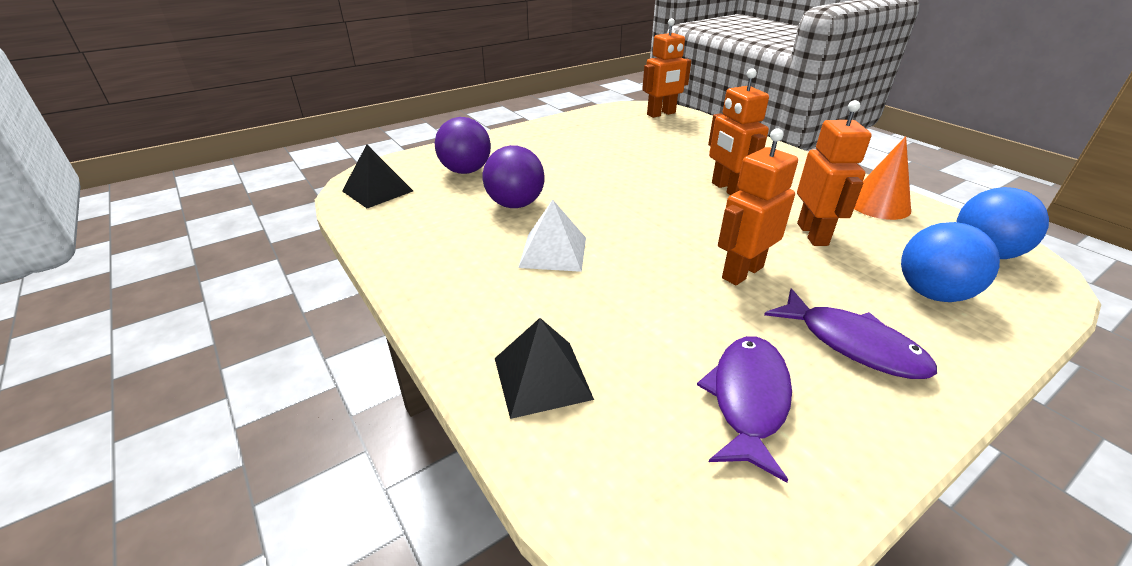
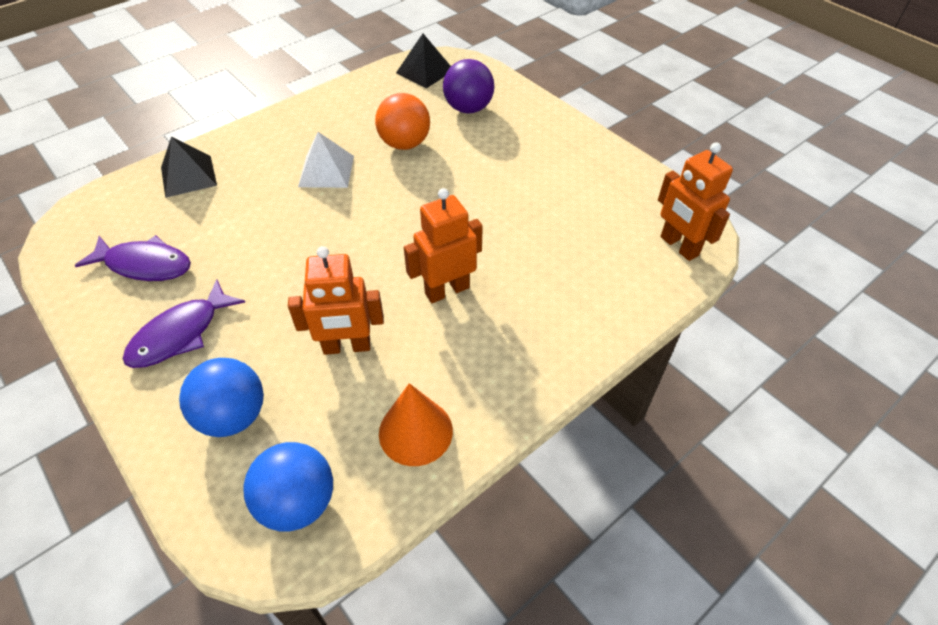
camera: 85 degrees right, 15 degrees up
(515, 204) = (404, 144): purple ball -> orange ball
(742, 272) = (285, 281): orange robot -> none

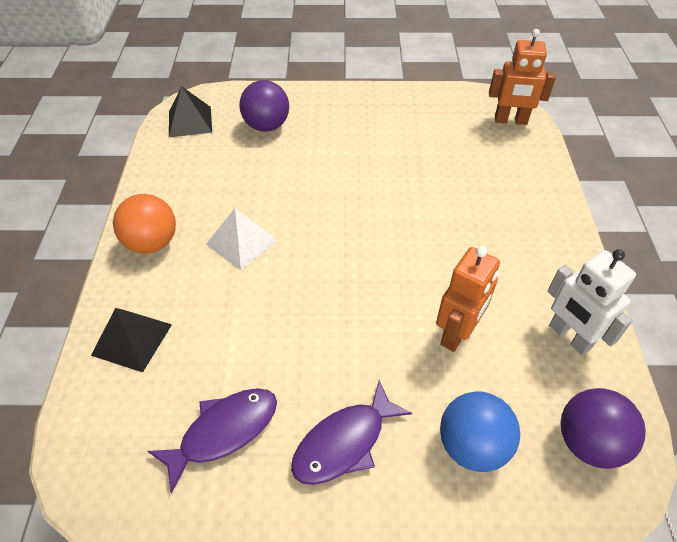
camera: 50 degrees left, 0 degrees up
(180, 334) = (344, 442): purple fish -> purple fish turned 60 degrees clockwise
(298, 502) = (588, 442): blue ball -> purple ball
(404, 144) = (265, 180): orange ball -> orange ball (152, 243)
(415, 431) = (569, 337): orange cone -> white robot
(447, 290) = (449, 246): orange robot -> none

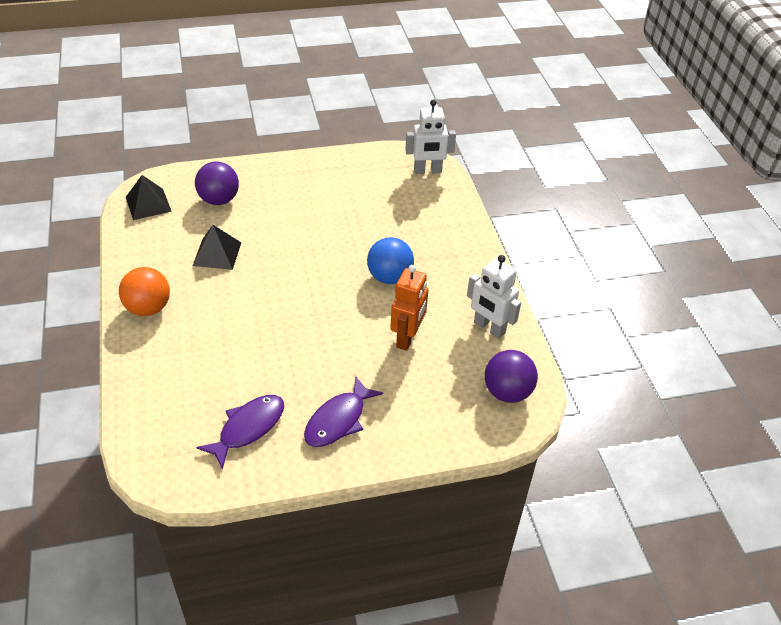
camera: 15 degrees left, 5 degrees down
(132, 339) = (157, 380): black pyramid -> black pyramid (217, 254)
(242, 242) = (224, 297): white pyramid -> none
(472, 445) = (428, 407): blue ball -> blue ball (389, 277)
(510, 121) = (427, 171): orange robot -> white robot

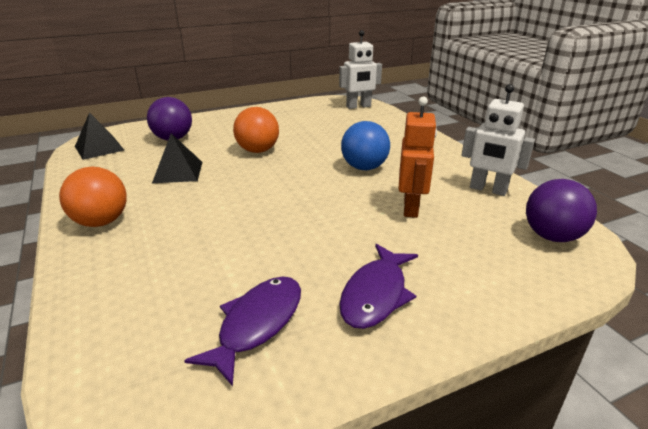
camera: 10 degrees left, 15 degrees down
(297, 233) = (257, 151): none -> orange ball

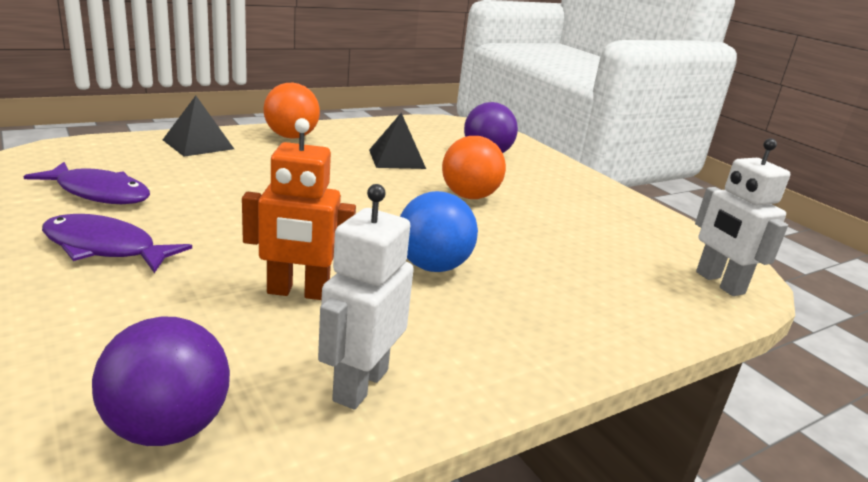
camera: 80 degrees right, 5 degrees down
(99, 148) = (447, 127): black pyramid -> black pyramid (198, 144)

